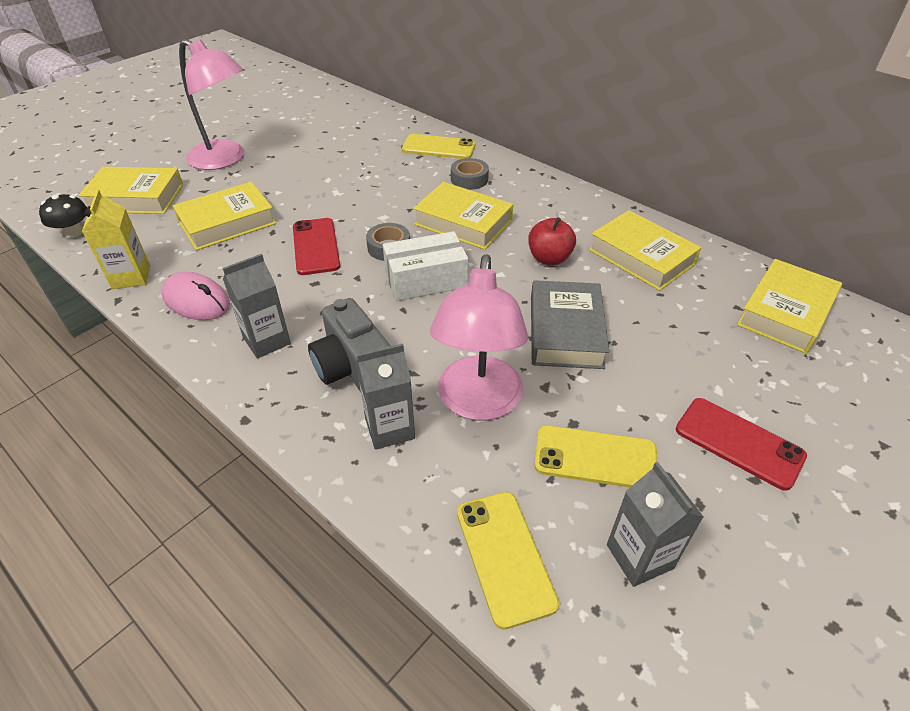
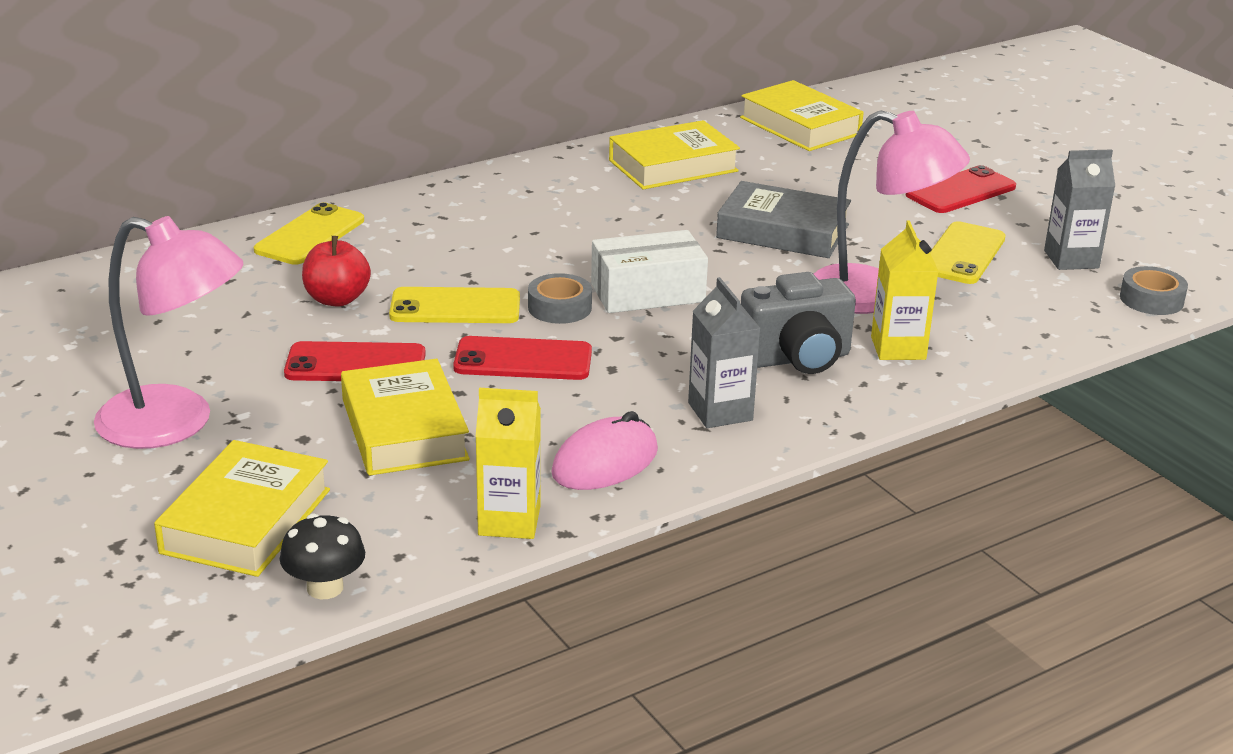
camera: 75 degrees left, 15 degrees down
(225, 159) = (176, 423): pink lamp -> pink lamp turned 60 degrees clockwise
(295, 193) = (355, 364): none -> red phone
(390, 428) = (898, 348): grey carton -> yellow carton
(426, 280) = (647, 293): white box -> white box turned 75 degrees clockwise
(463, 222) = (533, 250): yellow book -> none
(469, 179) = (424, 229): grey tape -> grey tape (1151, 299)
(505, 556) = (1064, 314): yellow phone -> yellow phone (455, 307)
(549, 258) = (646, 214): red apple -> red apple (337, 299)

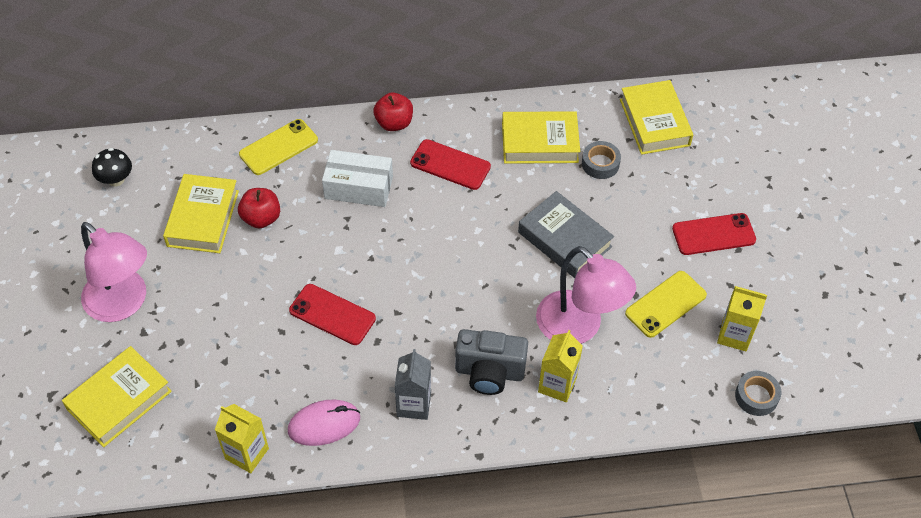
camera: 25 degrees right, 25 degrees up
(325, 588) = (130, 469): black mushroom -> black mushroom (116, 179)
(355, 364) = (240, 284): red phone -> red phone (450, 165)
(404, 429) = (235, 354): yellow book -> yellow book (203, 218)
(455, 307) = (322, 249): yellow phone -> none
(461, 186) = (394, 123): none -> red apple
(559, 307) = (381, 271): grey tape -> grey tape (600, 164)
(647, 293) = (441, 275): white box -> white box (358, 187)
(1071, 259) = (734, 335): grey carton -> yellow carton

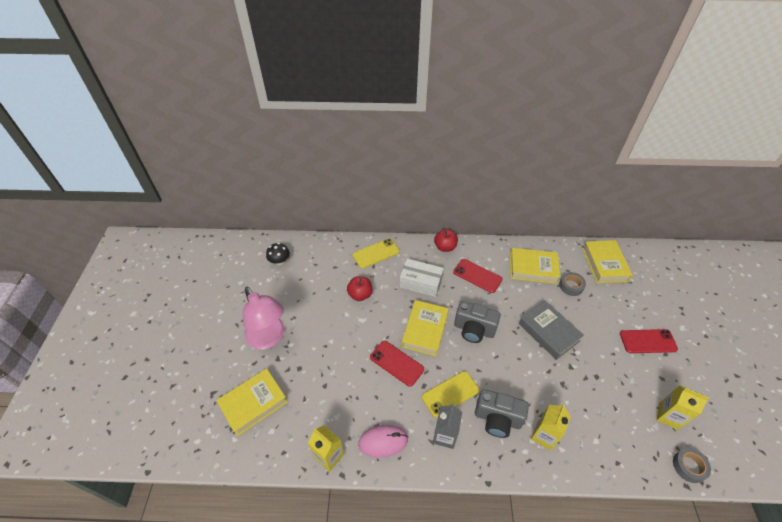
camera: 10 degrees right, 5 degrees down
(203, 218) = (325, 290): yellow book -> yellow book (425, 330)
(448, 250) = (474, 330): none -> grey camera
(578, 328) = (558, 395): pink lamp -> none
(665, 304) = (618, 386): yellow phone -> yellow phone (450, 393)

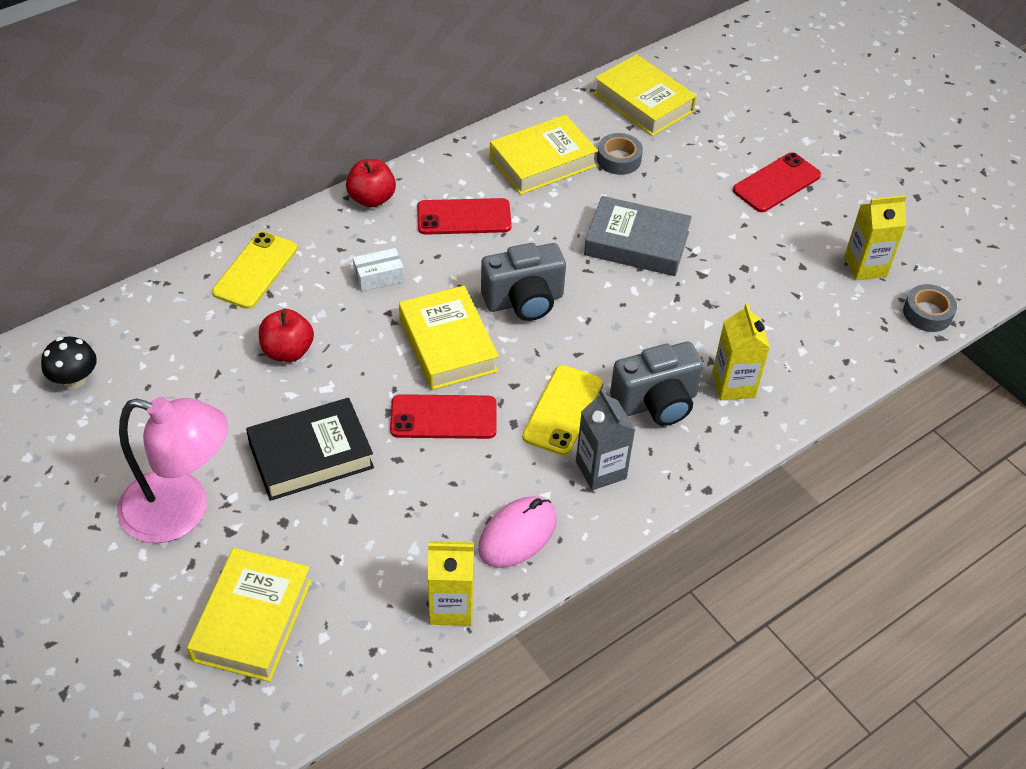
camera: 40 degrees left, 0 degrees up
(332, 346) = (311, 455): none -> black book
(420, 283) = (379, 277): white box -> white box, size x0.57

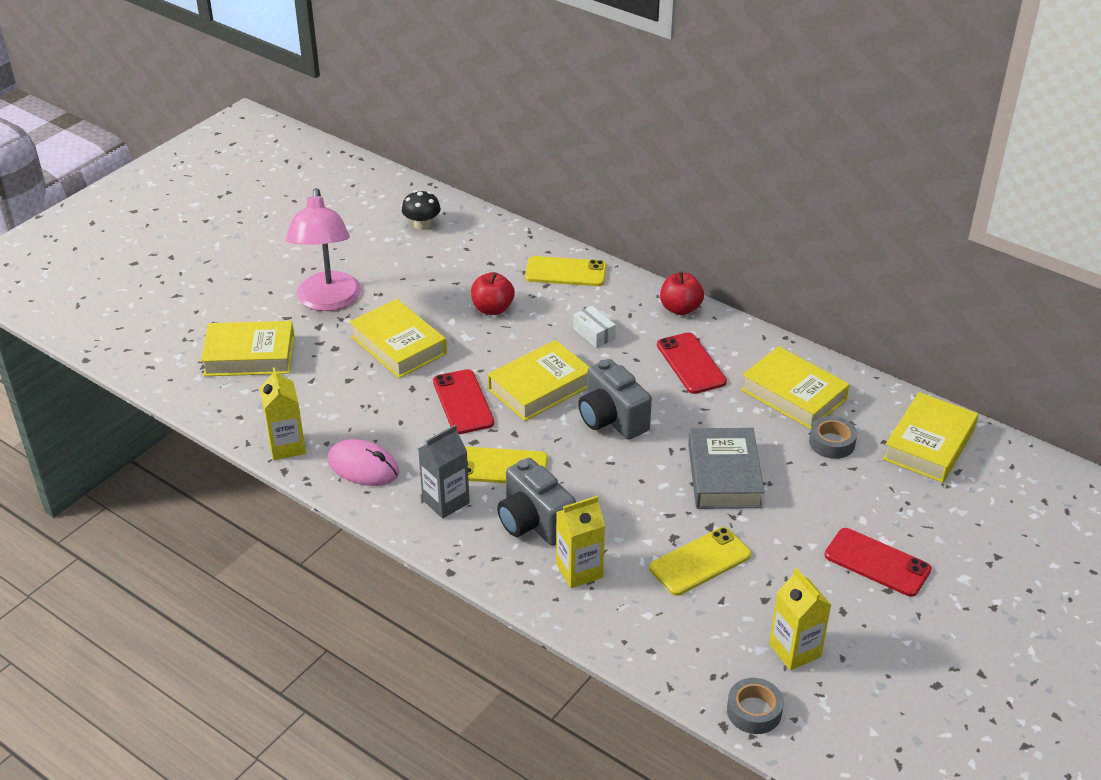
camera: 75 degrees right, 10 degrees down
(311, 455) = (398, 345): black book -> yellow book
(745, 294) = (700, 562): none -> yellow phone

